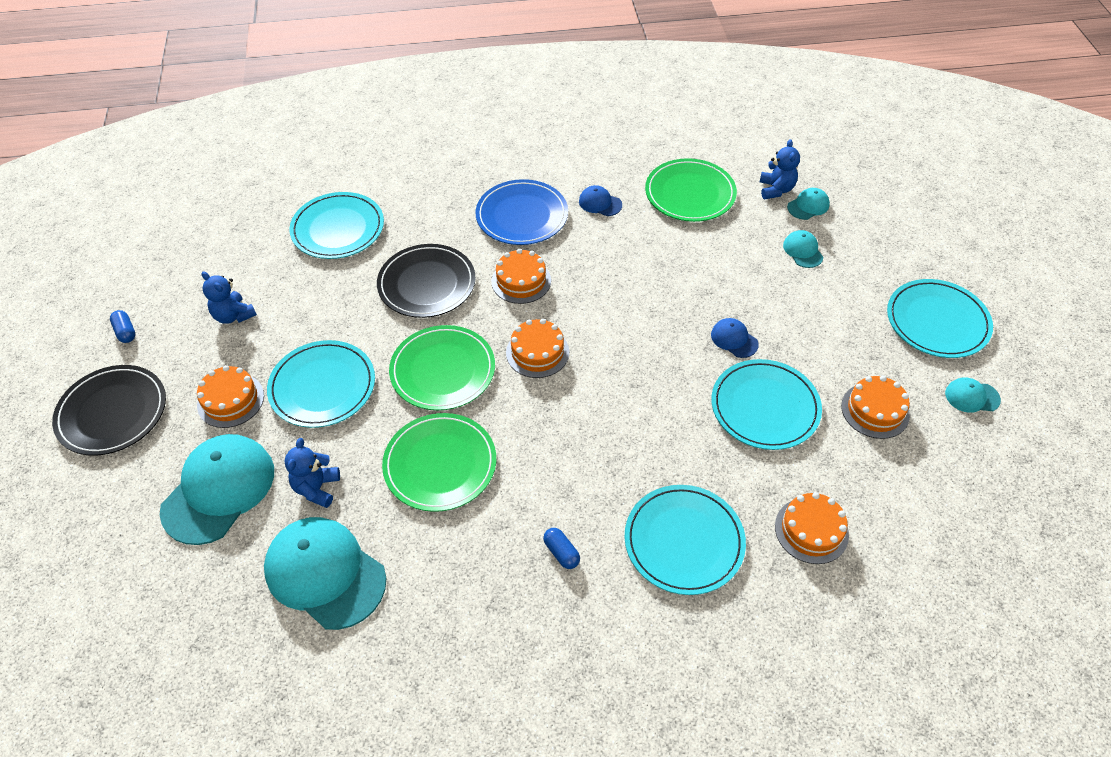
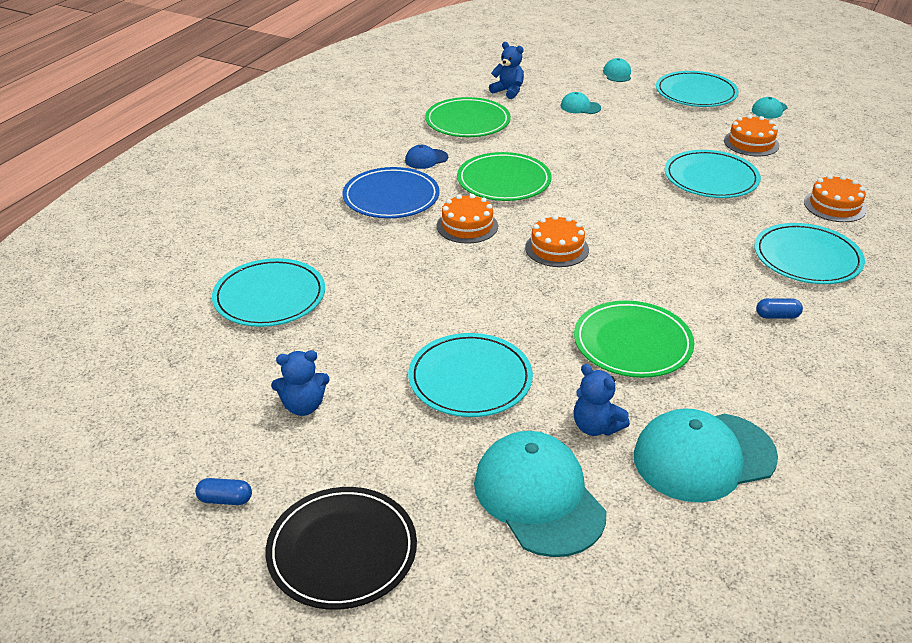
camera: 55 degrees left, 15 degrees down
(230, 400) = (422, 448): orange cake -> none
(427, 284) = (410, 273): black plate -> none
(443, 370) = (525, 302): green plate -> green plate (504, 181)
(734, 339) = (635, 164): blue cap -> none
(808, 206) = (539, 88): turquoise cap -> turquoise cap (617, 74)

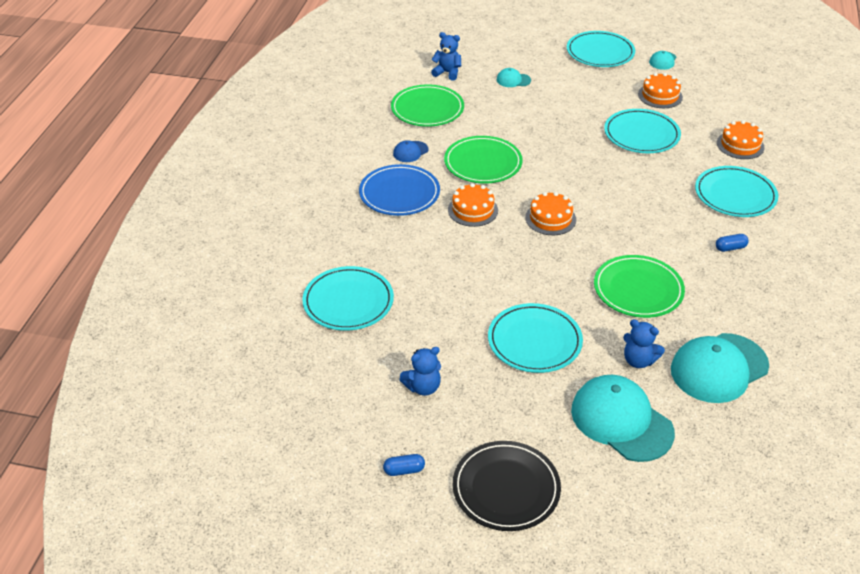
camera: 15 degrees left, 5 degrees up
(617, 74) = (529, 41): turquoise cap -> none

